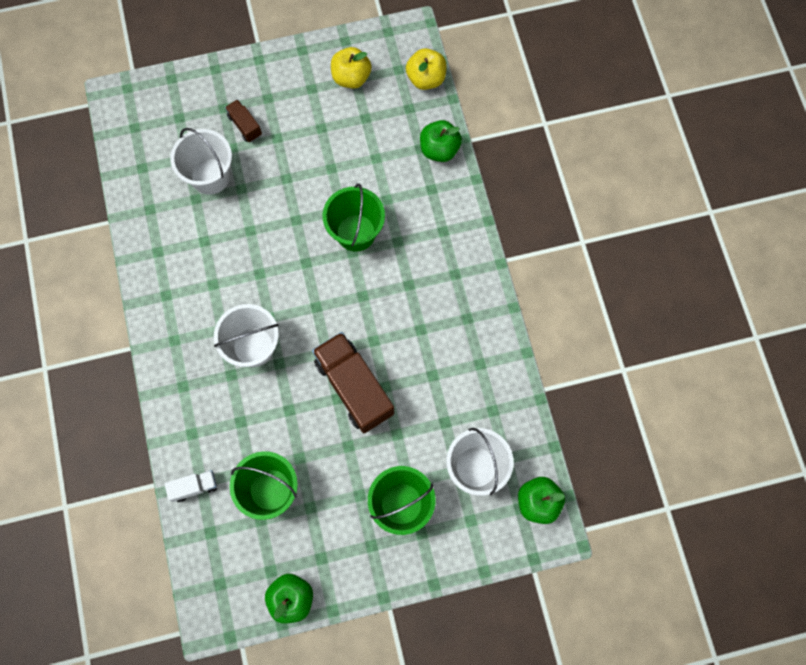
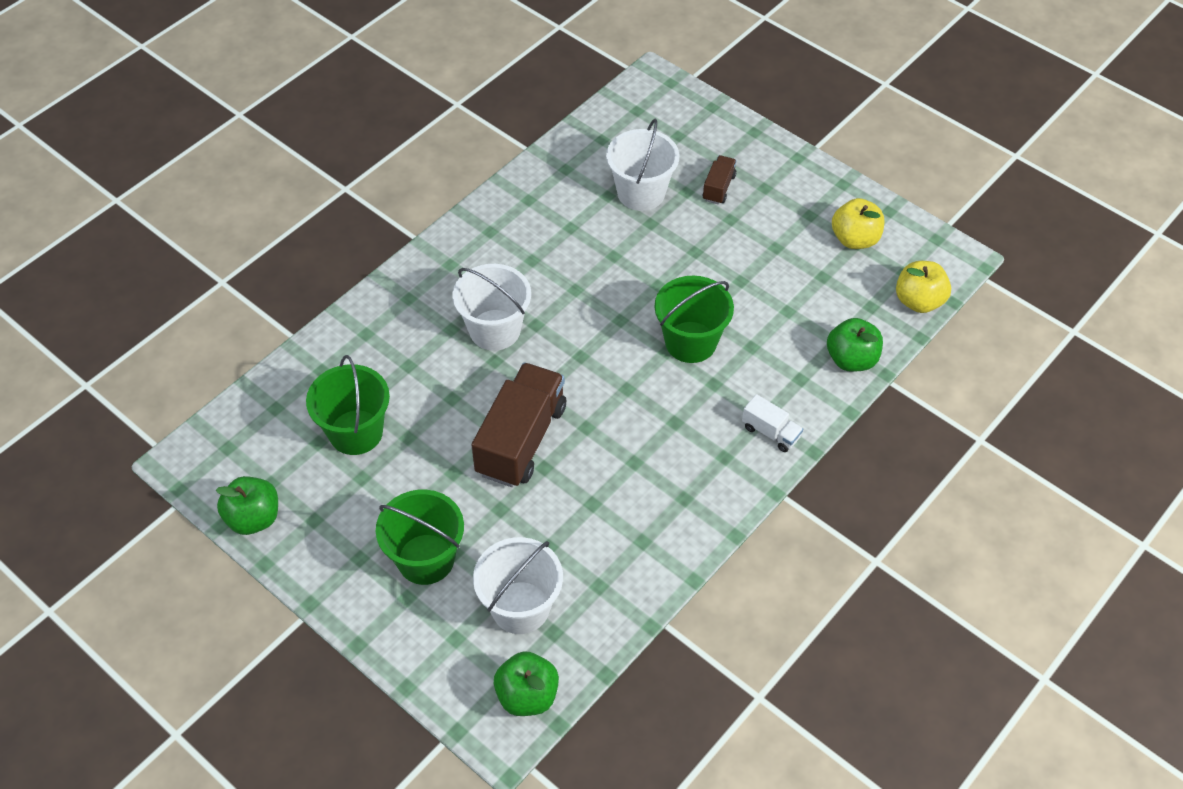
camera: 55 degrees right, 20 degrees down
(194, 487) = (313, 368): white truck -> white truck (770, 432)

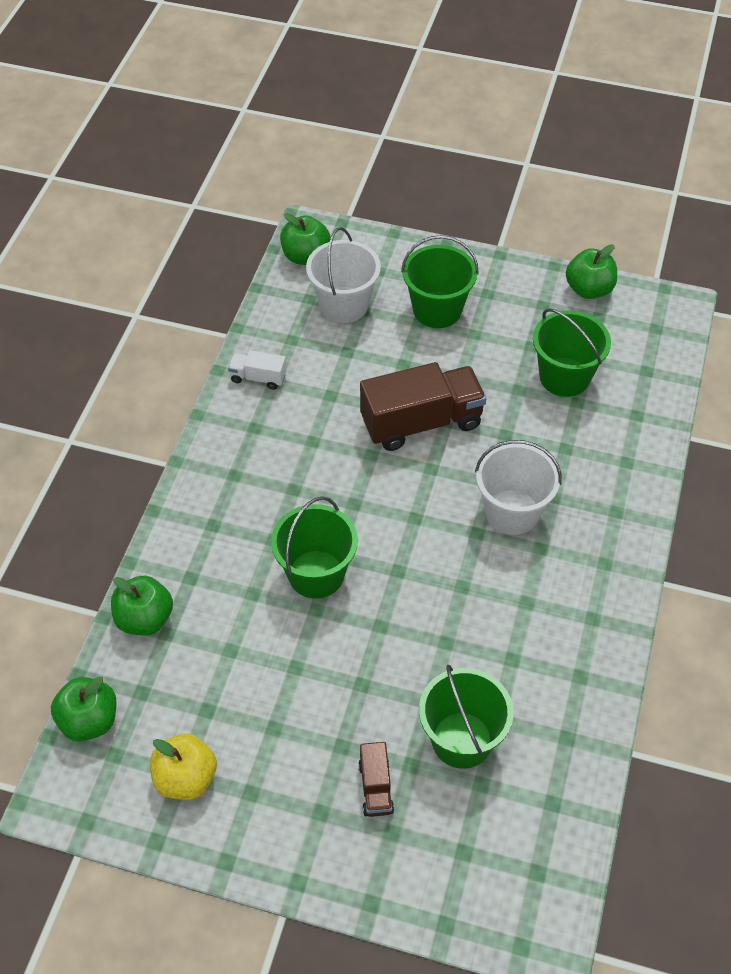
camera: 155 degrees right, 0 degrees up
(521, 440) = (421, 422): brown truck -> brown truck turned 105 degrees counterclockwise
(641, 193) = (462, 740): white bucket -> green bucket
(770, 432) = (200, 513): white truck -> white truck (258, 378)
(919, 301) = (89, 721): yellow apple -> green apple

